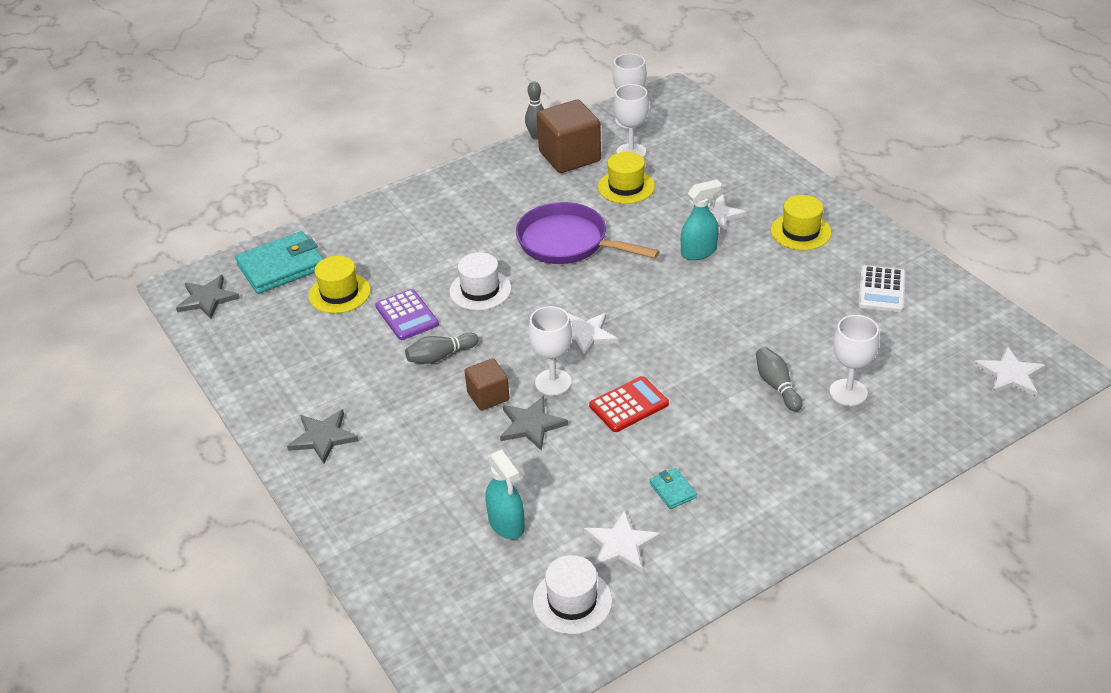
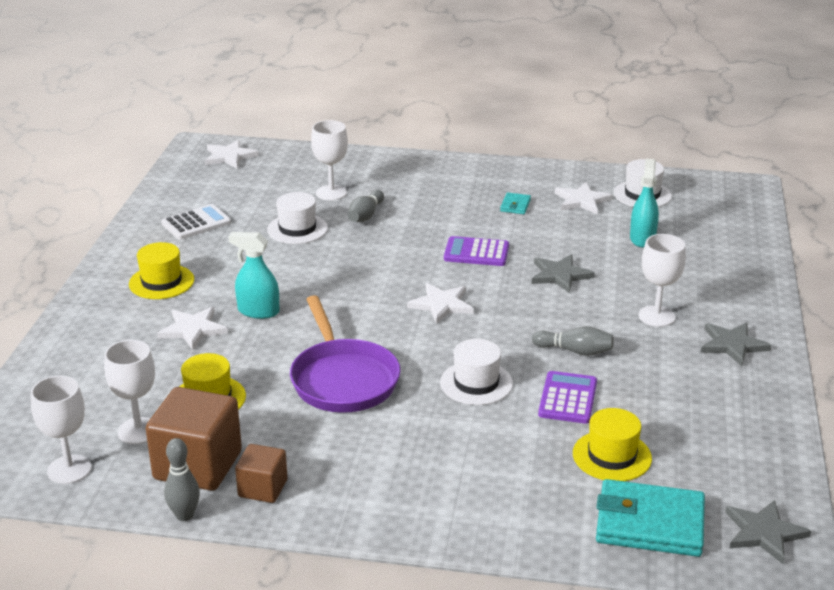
camera: 140 degrees left, 10 degrees down
(488, 396) = (569, 306): brown cube -> brown cube (263, 488)
(553, 382) = (509, 290): white goblet -> white goblet (656, 316)
(628, 405) = (476, 252): red calculator -> purple calculator
(801, 335) = (297, 229): none -> white hat

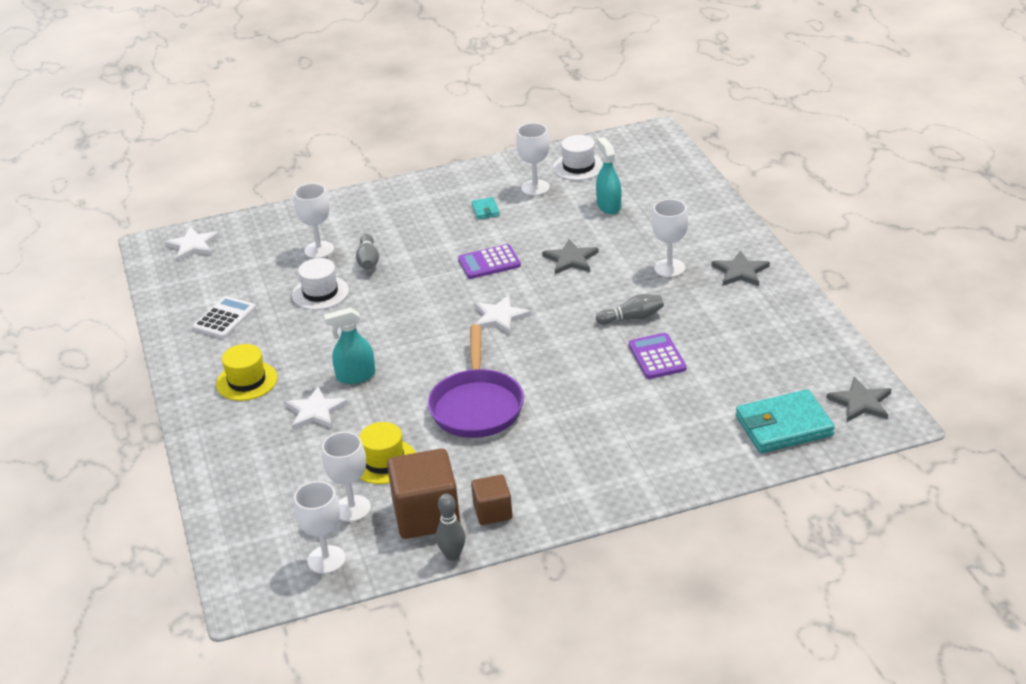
camera: 25 degrees left, 5 degrees up
(343, 379) = (476, 406): purple pan -> purple pan turned 45 degrees clockwise
(476, 383) = (580, 370): white hat -> none
(582, 200) = (535, 188): white star -> white goblet
(612, 456) = (721, 388): yellow hat -> none

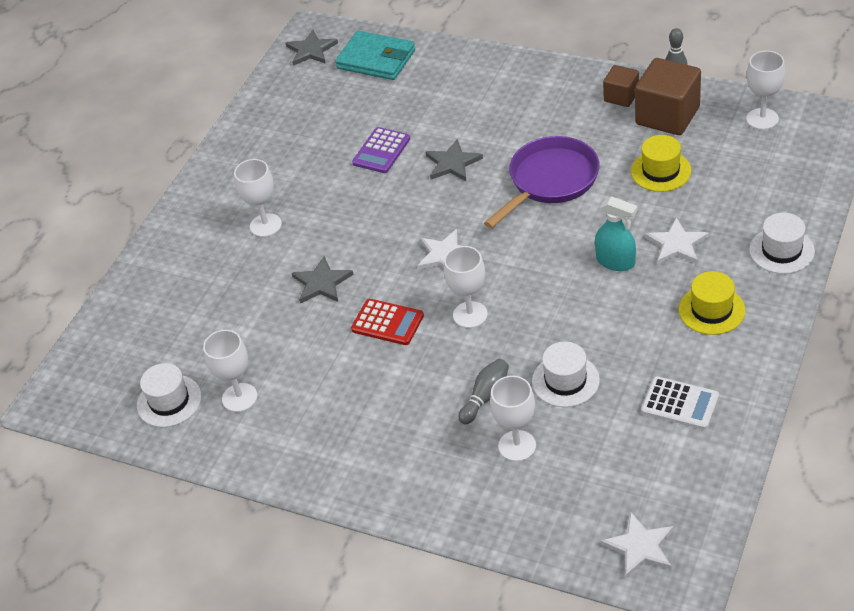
camera: 135 degrees left, 10 degrees up
(219, 449) = (781, 250): none -> white hat
(224, 318) = (680, 404): white calculator -> white calculator turned 135 degrees counterclockwise
(352, 508) = (714, 146): white goblet -> white goblet (470, 315)
(485, 210) = (315, 396): turquoise wallet -> none
(489, 263) = (387, 322): purple calculator -> red calculator
(609, 206) = (215, 327): turquoise spray bottle -> none
(632, 318) = (353, 194): grey bowling pin -> none
(740, 271) = (225, 190): grey star -> grey star (452, 163)

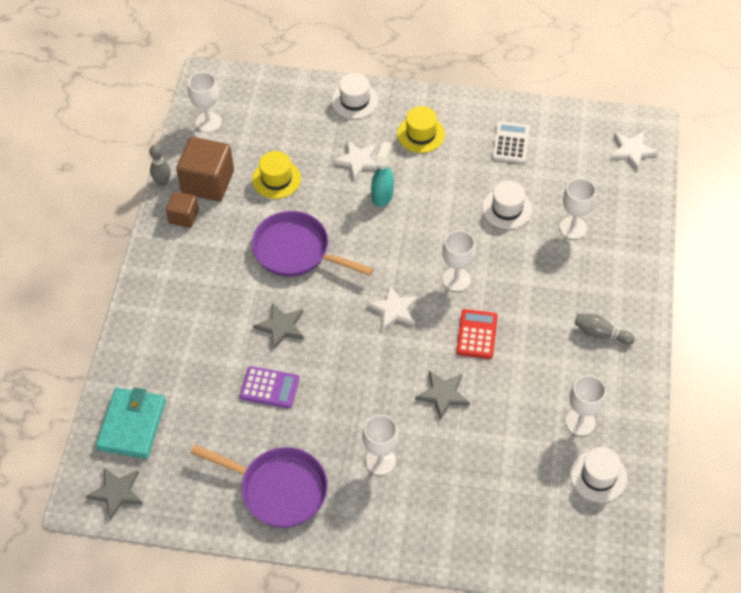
camera: 110 degrees left, 10 degrees up
(268, 151) = (278, 489): none -> purple pan
(485, 397) = (534, 254): grey bowling pin -> grey bowling pin (600, 333)

